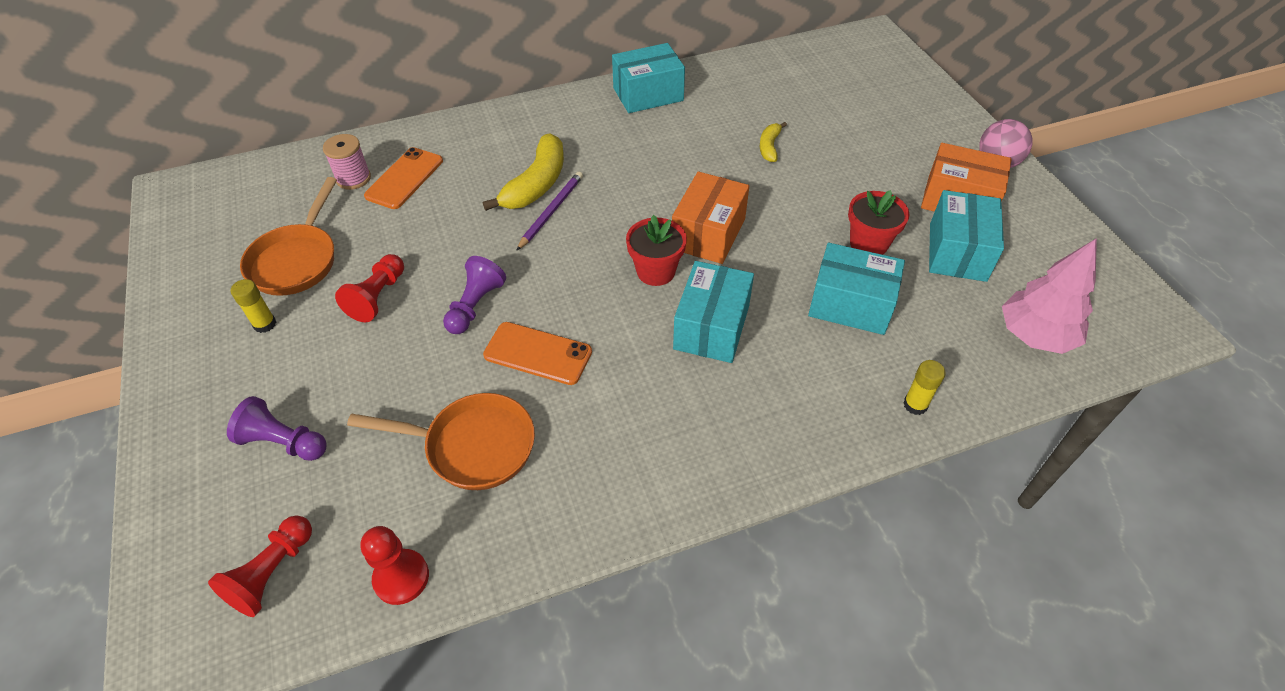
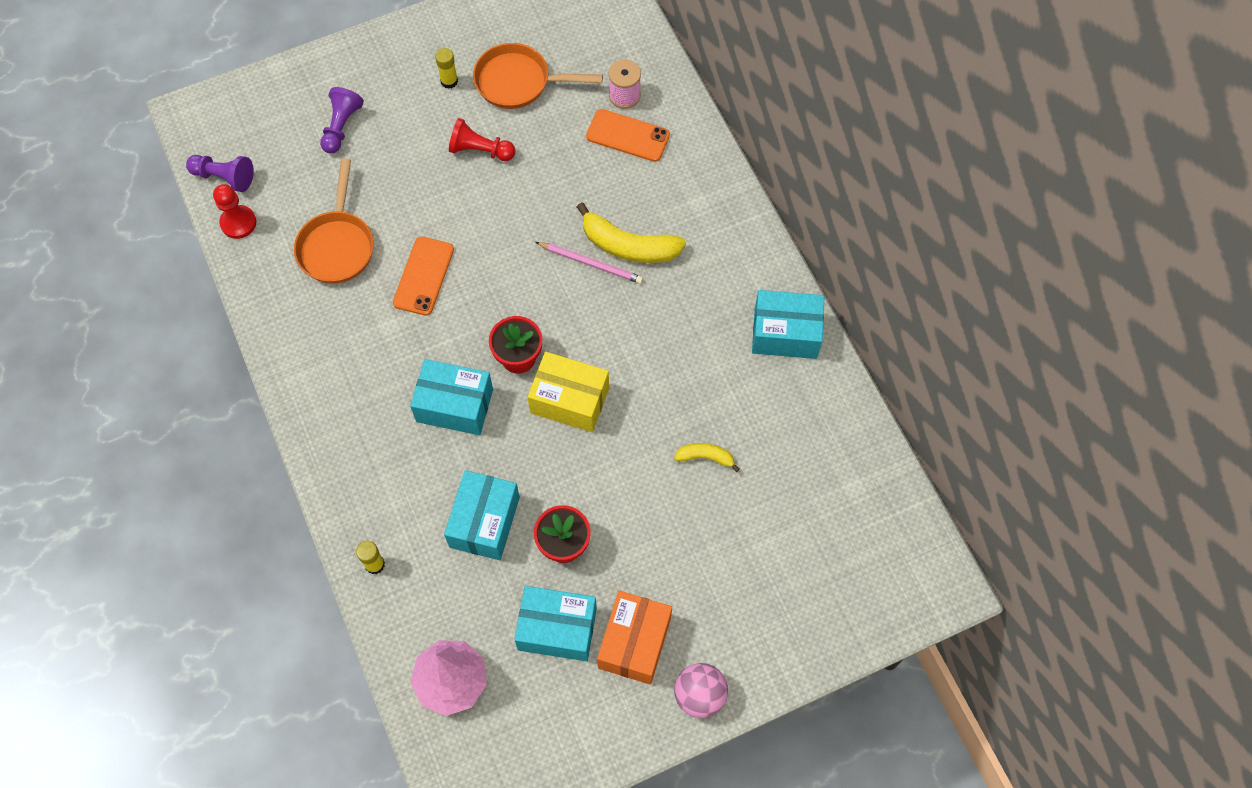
camera: 85 degrees right, 15 degrees up
(272, 573) = (244, 149): red pawn -> none
(475, 305) = (473, 222): purple pawn -> purple pawn (224, 177)
(551, 212) = (590, 263): purple pencil -> pink pencil
(648, 94) = (785, 333): turquoise box -> turquoise box turned 60 degrees counterclockwise
(708, 233) = (569, 400): orange box -> yellow box

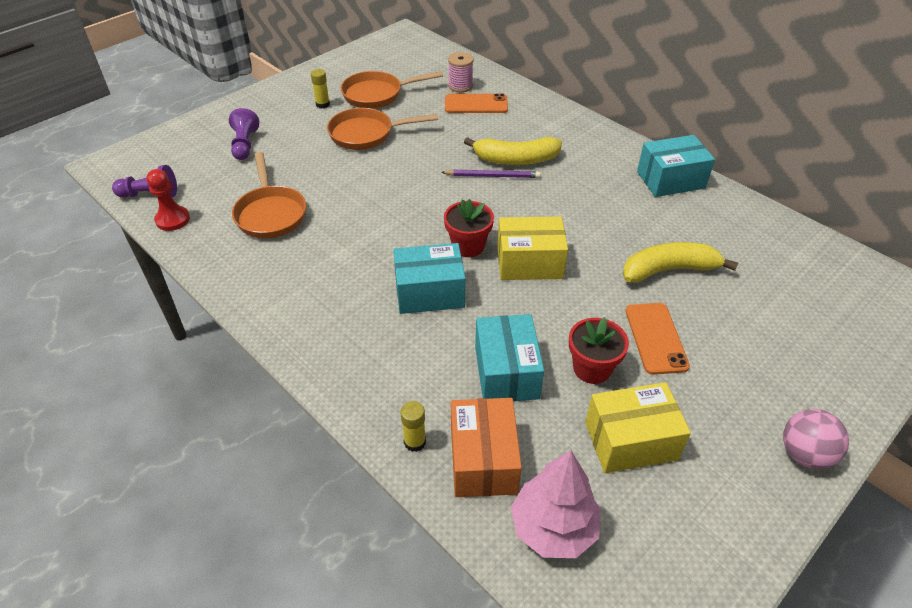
camera: 20 degrees left, 20 degrees down
(423, 276) = (357, 215): orange phone -> orange phone (655, 338)
(480, 150) = (366, 134): red pawn -> orange pan
(557, 629) = (631, 441): turquoise box -> yellow box
(590, 263) = (492, 176): pink pencil -> purple pencil
(634, 642) = (711, 428): orange box -> orange box (483, 460)
(705, 457) = (669, 270): yellow banana -> yellow banana, size x1.89

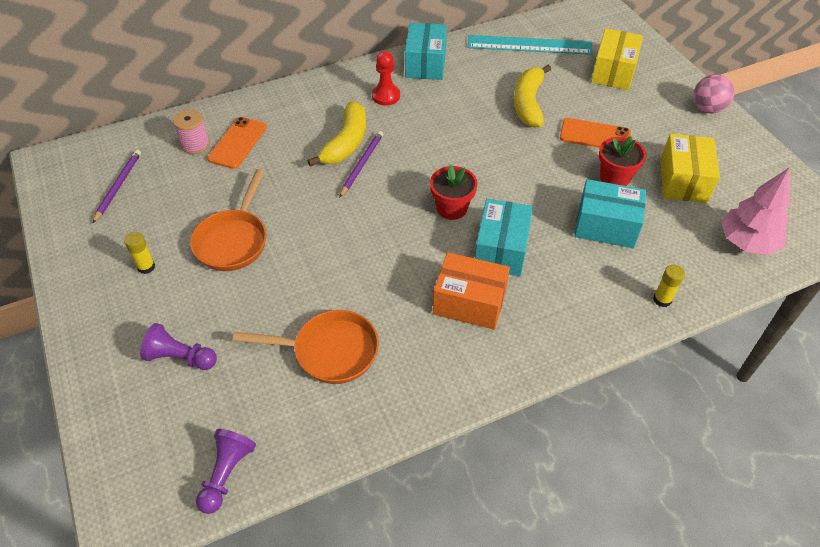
camera: 70 degrees left, 5 degrees up
(172, 219) = (291, 452): red pawn -> red pawn (386, 96)
(377, 95) = (162, 214): orange pan -> none
(395, 68) = (118, 186): none -> purple pencil
(483, 460) = (686, 263): orange box -> orange box (469, 302)
(529, 262) = (489, 176): yellow box -> yellow box (613, 72)
(778, 250) = (529, 45): none -> turquoise ruler

